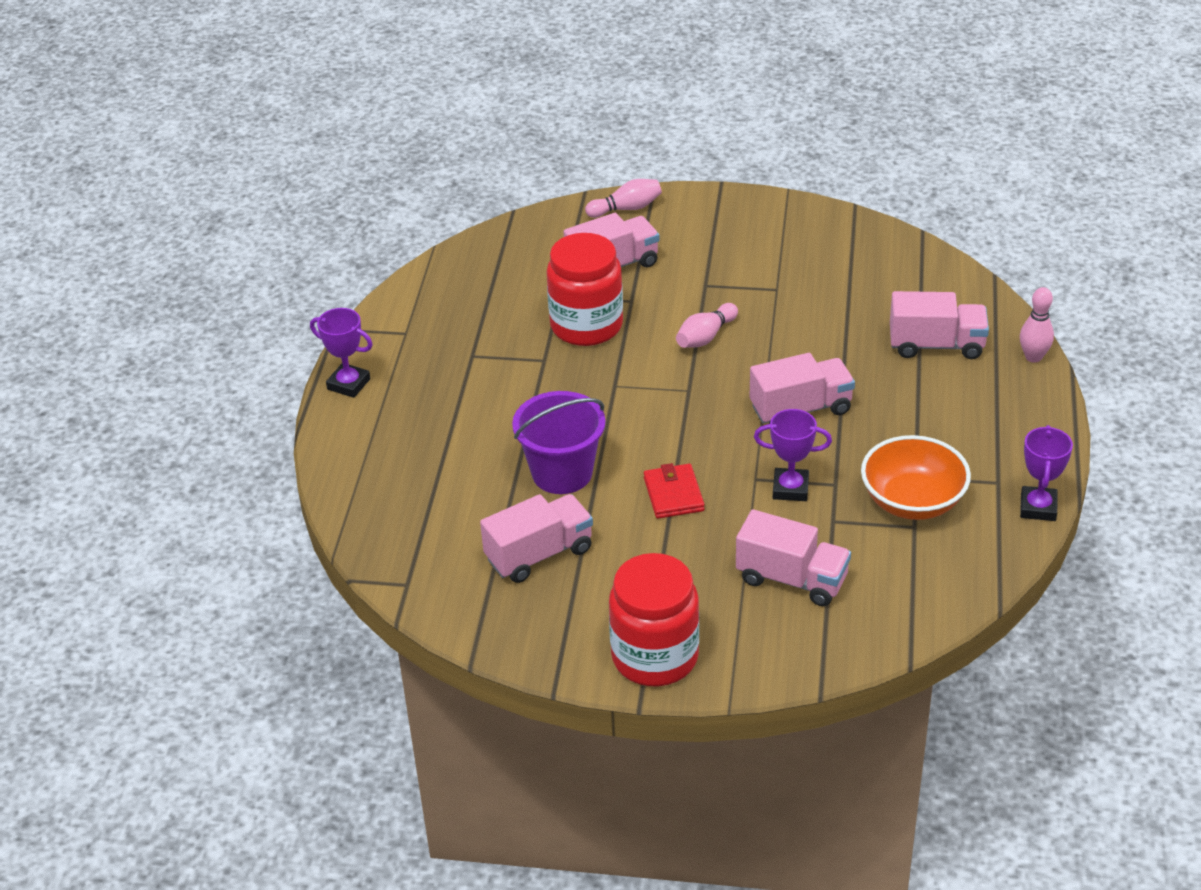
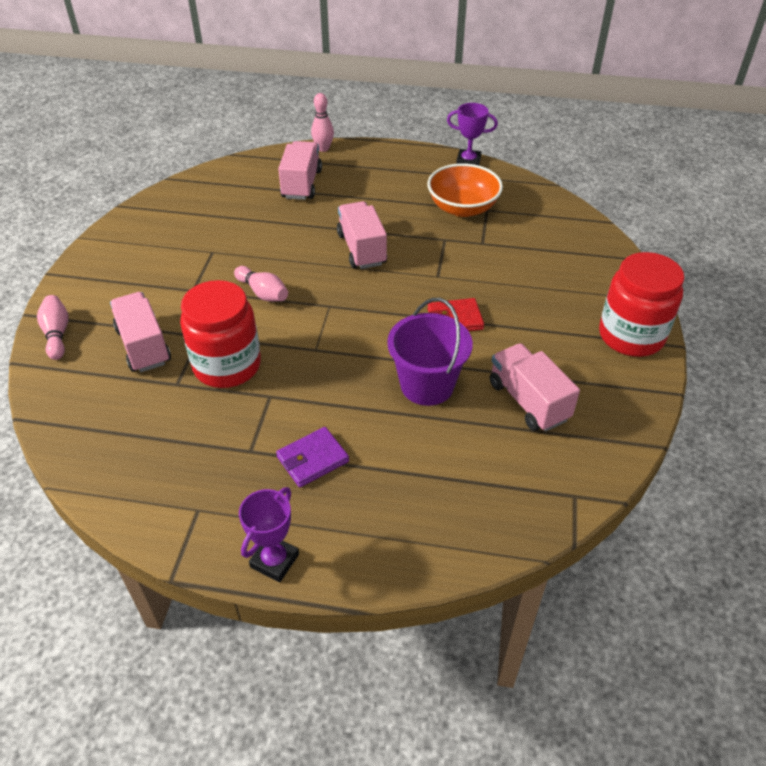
camera: 90 degrees left, 5 degrees up
(460, 396) = (312, 459): none -> purple wallet
(790, 488) = (449, 260): purple trophy -> none
(792, 579) = (542, 265): pink truck -> none

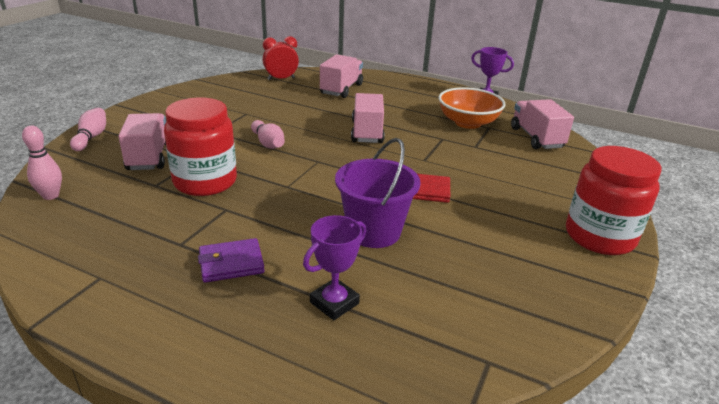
camera: 15 degrees right, 15 degrees down
(221, 182) = (281, 79): none -> red clock
(274, 561) = (136, 338): purple trophy -> purple trophy (334, 303)
(323, 148) = (370, 74): pink bowling pin -> pink bowling pin (51, 196)
(528, 401) = (470, 265): pink truck -> pink truck (536, 138)

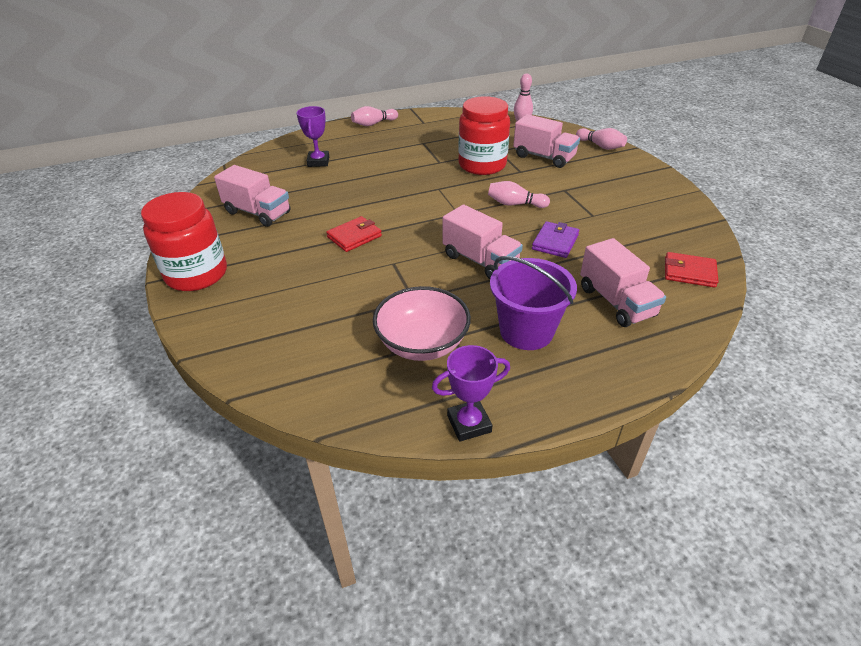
camera: 135 degrees right, 10 degrees up
(145, 329) = (373, 124): none -> pink bowling pin
(231, 263) = (387, 149): purple wallet -> purple wallet (555, 242)
(281, 79) = (689, 272): red clock -> red wallet
(374, 231) = (347, 195): purple bucket -> purple bucket (526, 331)
(468, 123) = (422, 343): orange bowl -> pink bowl
(536, 138) = (327, 372): pink truck -> pink truck (258, 213)

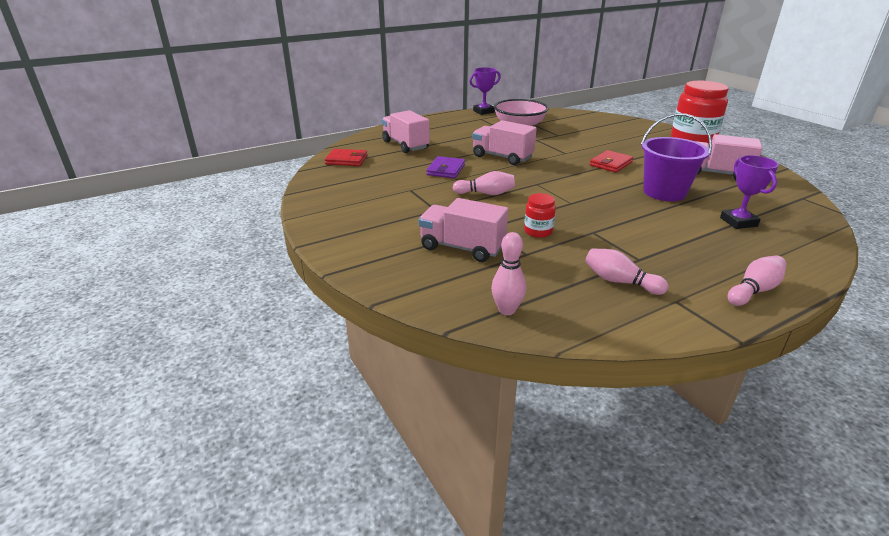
camera: 170 degrees right, 10 degrees down
(482, 165) = (538, 231): red jar -> red jar, size x0.47
(526, 331) = (462, 133): purple bucket -> purple bucket (664, 192)
(600, 146) = (380, 271): pink bowling pin -> pink bowling pin (620, 282)

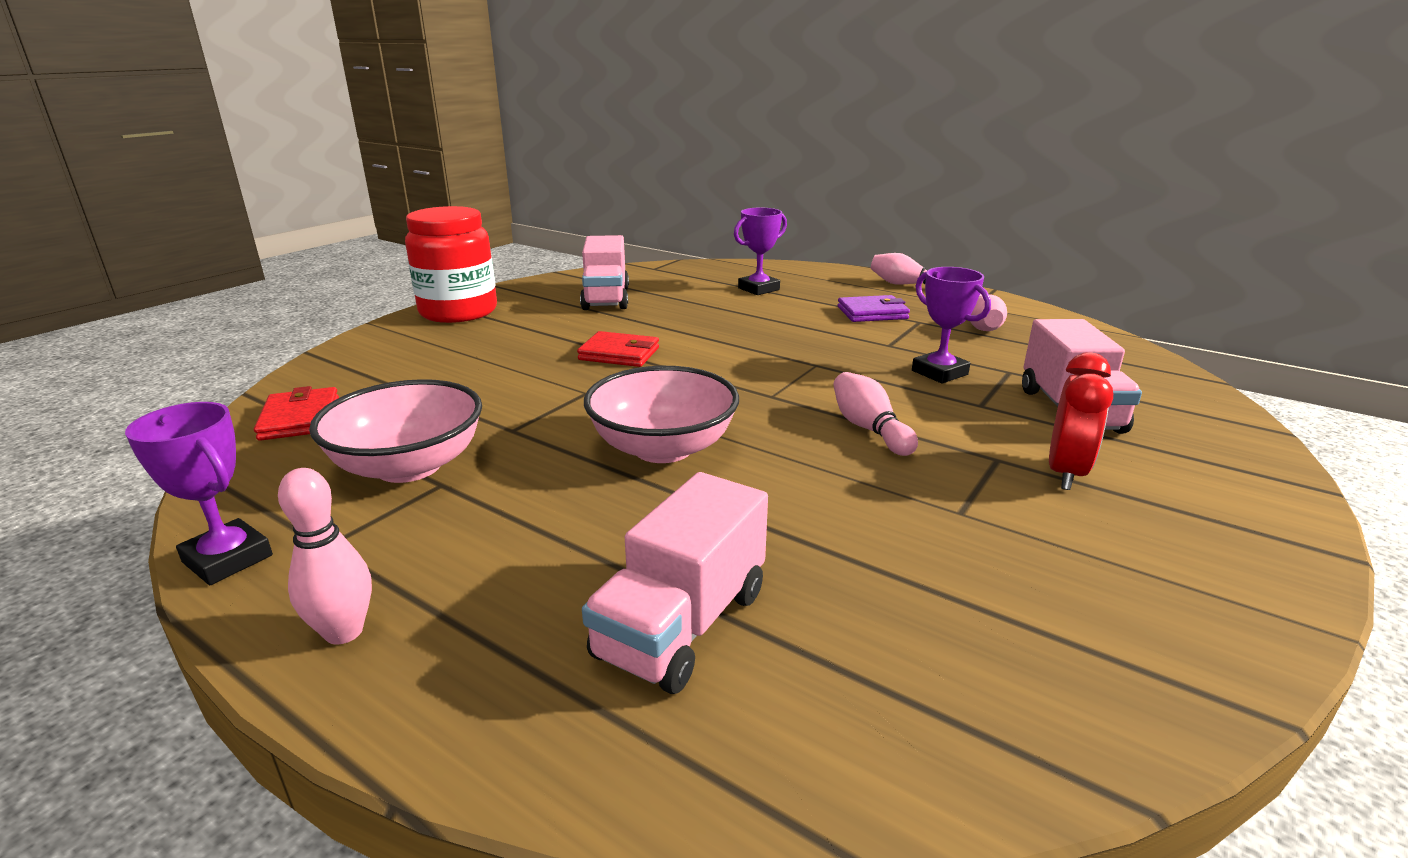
camera: 115 degrees left, 5 degrees down
(346, 160) = (927, 715): red wallet -> red wallet (300, 419)
(411, 218) = (1066, 473): none -> red clock
(446, 170) = (805, 497): purple wallet -> purple wallet (872, 313)
(502, 157) = (663, 448): pink truck -> pink bowl
(507, 310) = (1136, 364): pink bowling pin -> pink bowling pin (344, 632)
(538, 231) = (939, 372): red jar -> purple trophy
(664, 192) = (708, 319): purple bucket -> none

